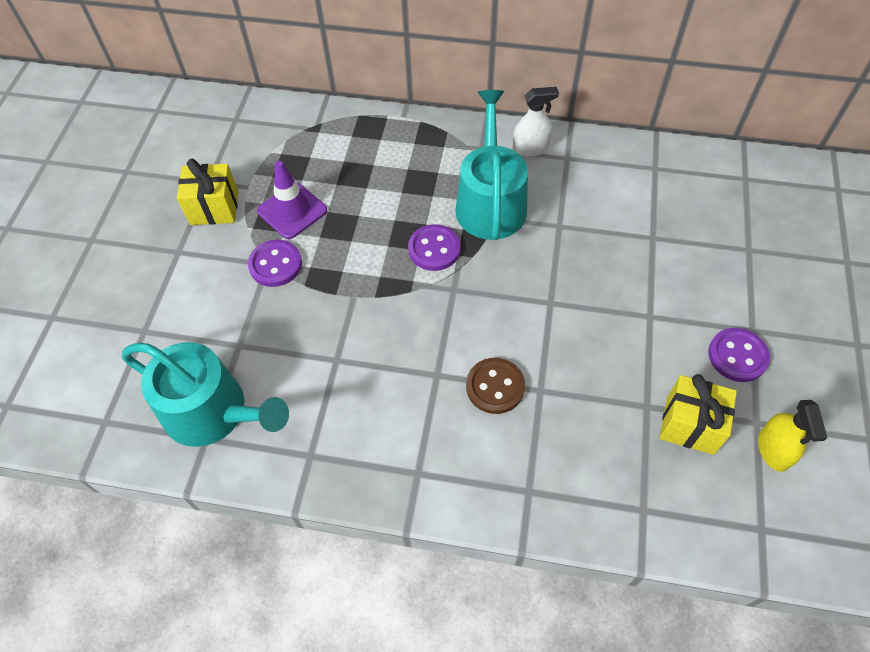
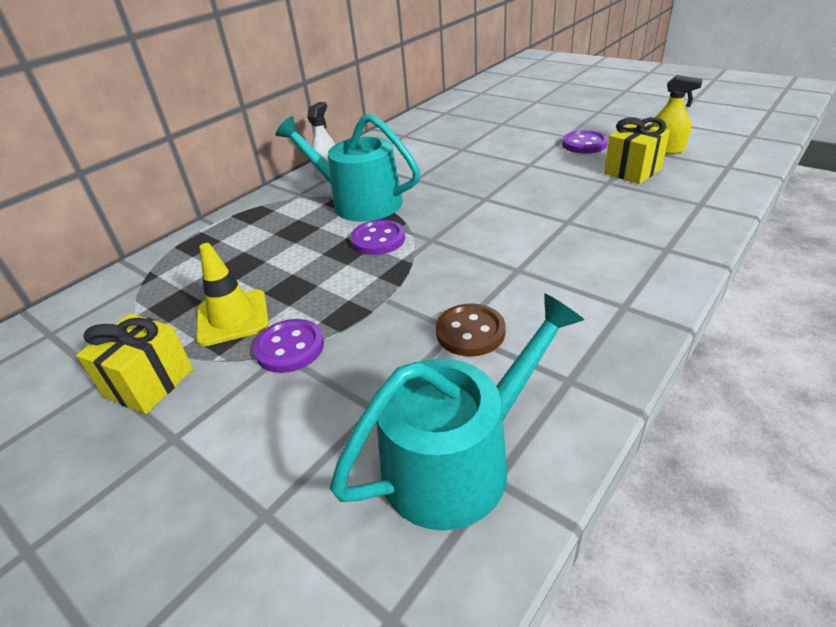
camera: 60 degrees left, 20 degrees down
(292, 211) = (233, 318): purple traffic cone -> yellow traffic cone
(495, 387) = (551, 241): brown button -> brown button (470, 332)

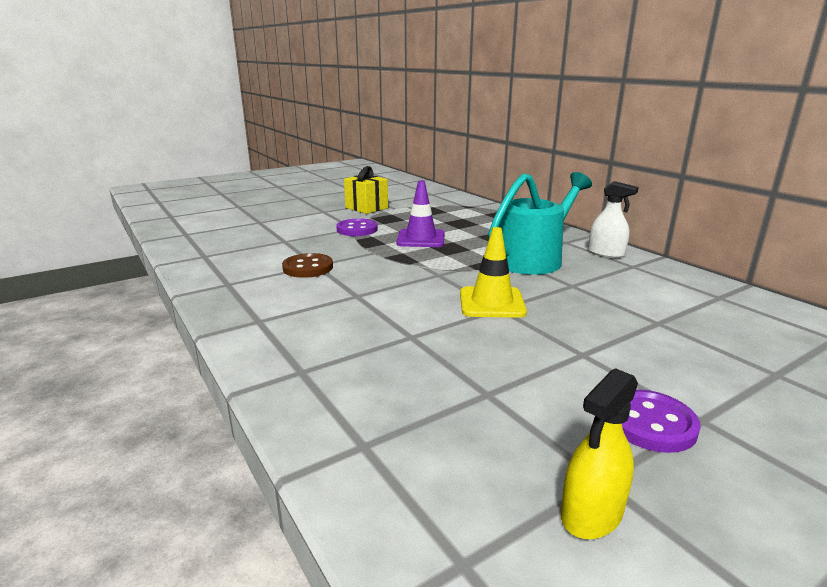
camera: 105 degrees right, 15 degrees down
(233, 318) = (401, 220): yellow traffic cone -> yellow traffic cone (491, 303)
(318, 278) = (421, 239): none -> purple traffic cone
(378, 240) = (456, 258): purple button -> none
(458, 460) = (226, 251): turquoise watering can -> none
(632, 171) = (512, 429): yellow gift -> none

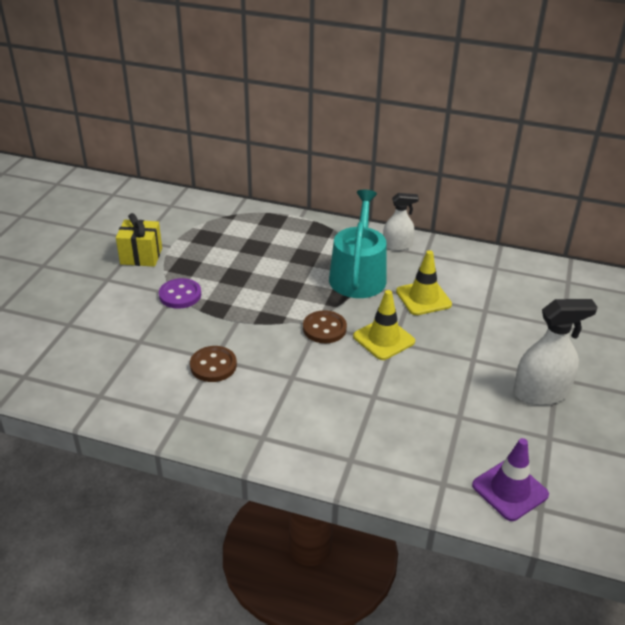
camera: 40 degrees left, 15 degrees up
(421, 239) = (250, 285): purple traffic cone -> purple traffic cone (510, 490)
(441, 278) = (324, 328): none -> brown button
(585, 291) = (423, 298): none -> yellow traffic cone
(591, 513) = (560, 457): yellow spray bottle -> none
(650, 423) = (540, 393): purple button -> white spray bottle

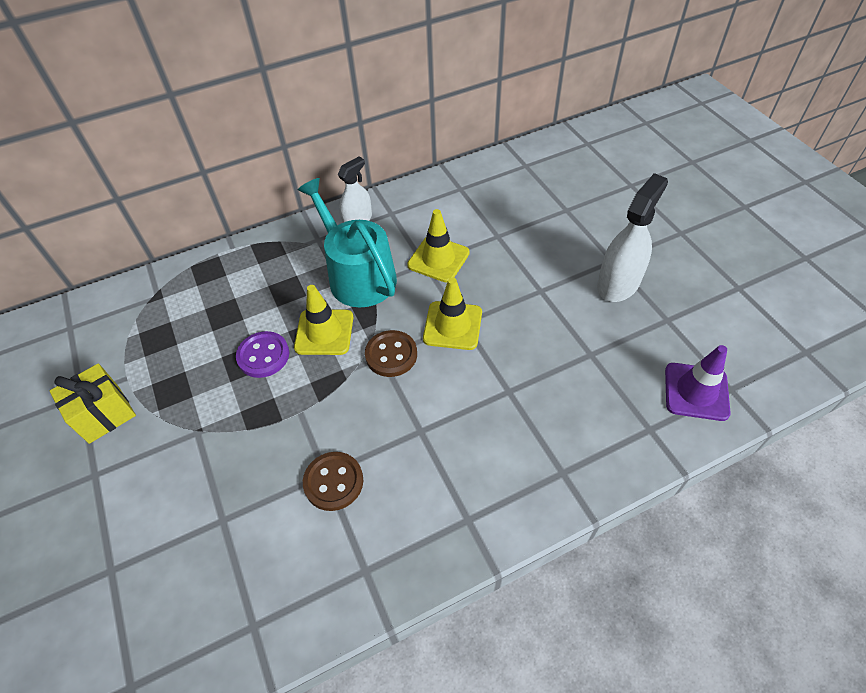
camera: 40 degrees left, 15 degrees up
(180, 295) = (205, 428): purple button -> purple button (263, 356)
(299, 291) = (324, 332): none -> yellow traffic cone

